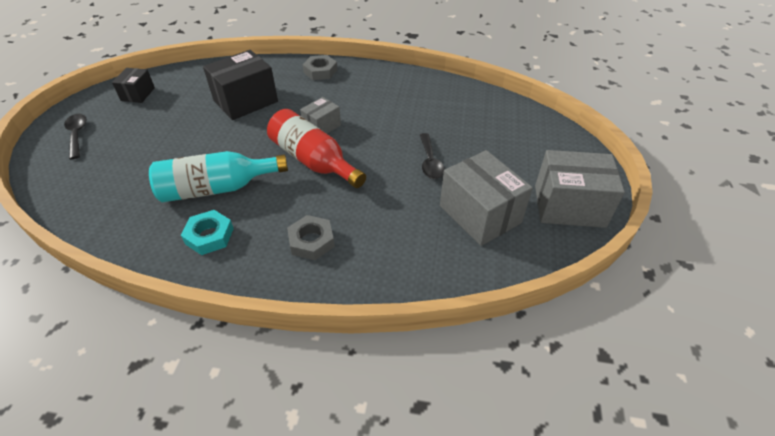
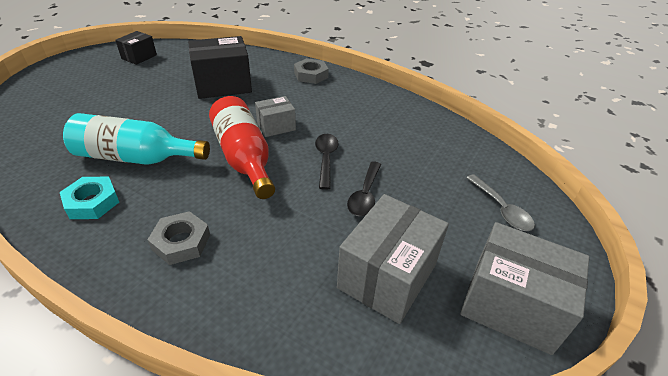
camera: 20 degrees right, 5 degrees down
(77, 135) = (65, 78): black spoon -> black spoon (326, 159)
(480, 214) = (387, 276): grey box -> grey box turned 45 degrees clockwise
(532, 143) = (501, 209): none -> grey spoon

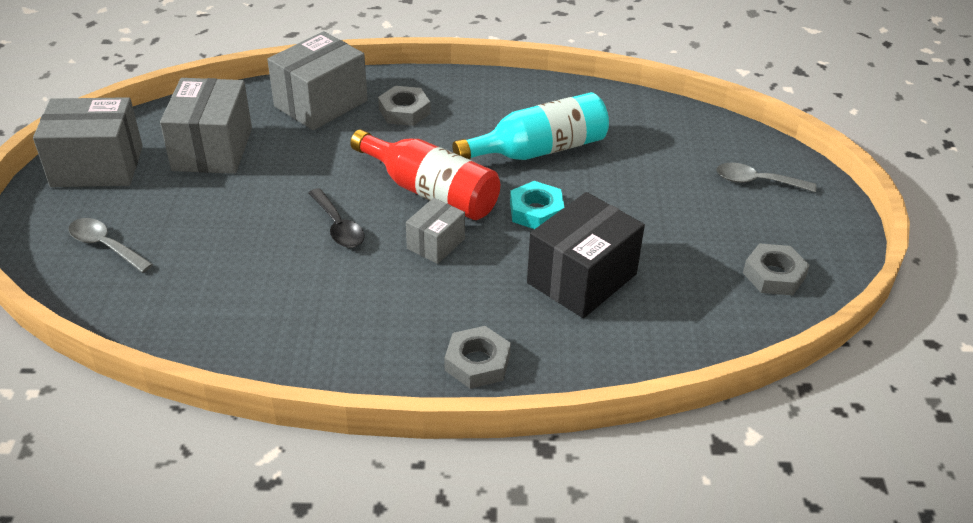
camera: 150 degrees right, 0 degrees up
(59, 89) = (757, 182): none -> grey spoon
(92, 202) = (516, 107): turquoise nut -> turquoise nut (536, 211)
(139, 57) = (774, 275): black box -> grey nut
(245, 293) = (321, 103): none -> grey box
(365, 195) = (267, 204): black spoon -> none

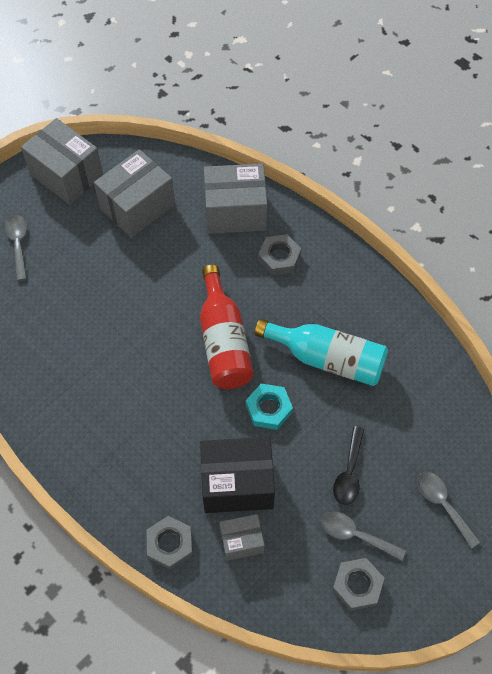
camera: 45 degrees right, 20 degrees up
(338, 226) = (145, 327): black spoon -> black spoon (349, 473)
(436, 244) = (184, 385): grey box -> grey box (241, 541)
(477, 362) = (116, 491): grey nut -> grey nut (170, 544)
(725, 244) = (355, 535): none -> grey spoon

